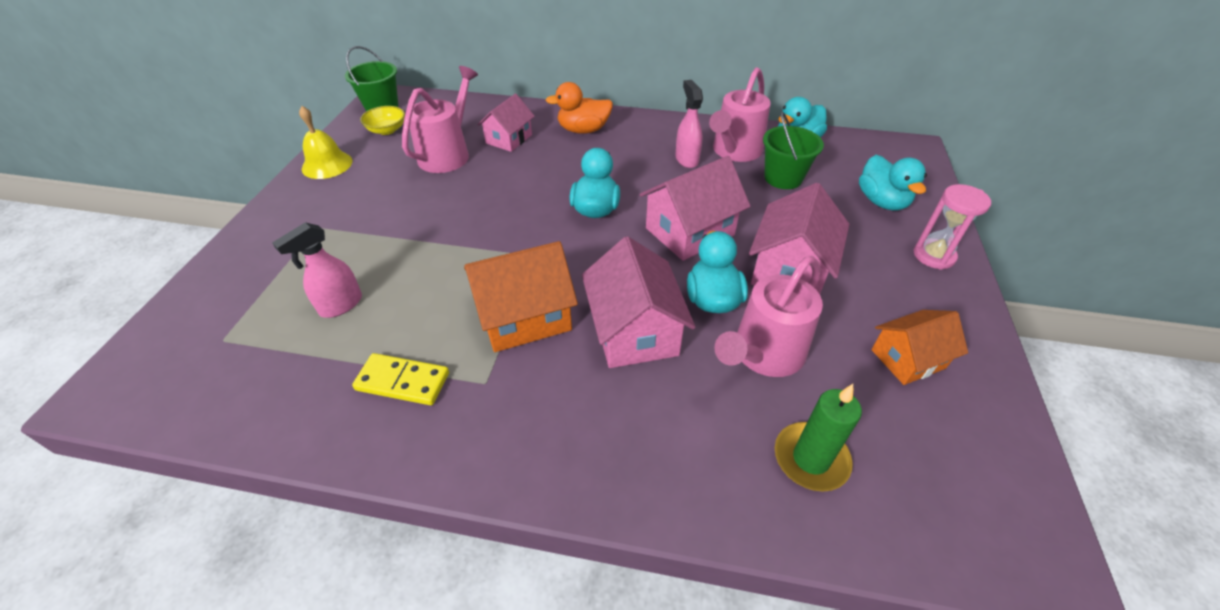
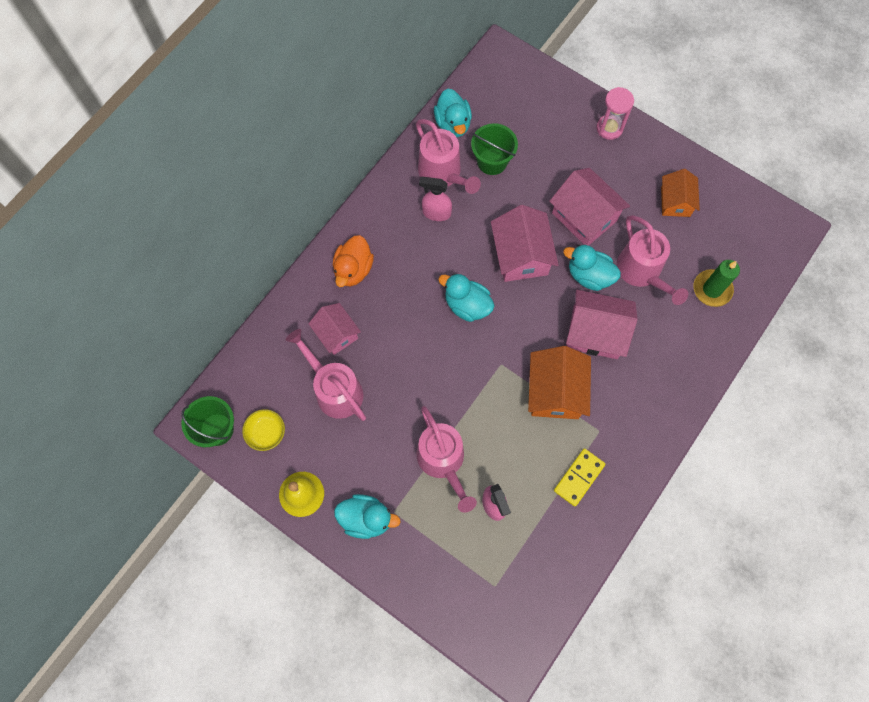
camera: 65 degrees left, 25 degrees up
(389, 246) = (443, 462): none -> pink watering can
(881, 201) = (547, 118): turquoise duck -> turquoise duck (366, 518)

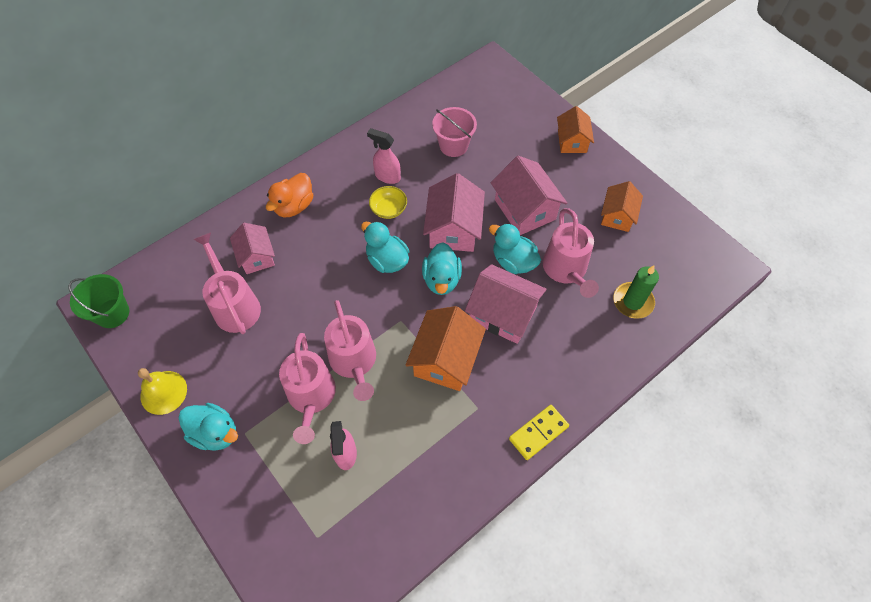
camera: 15 degrees right, 10 degrees down
(266, 433) = (155, 328): yellow bowl -> yellow bowl (388, 209)
(443, 174) = (405, 146): pink watering can -> pink watering can (354, 362)
(453, 124) = (429, 109): turquoise duck -> turquoise duck (441, 279)
(492, 161) = (453, 145): green bucket -> pink bucket
(579, 477) = (442, 449): yellow domino -> yellow domino (538, 432)
(609, 128) = (572, 141): pink hourglass -> orange house

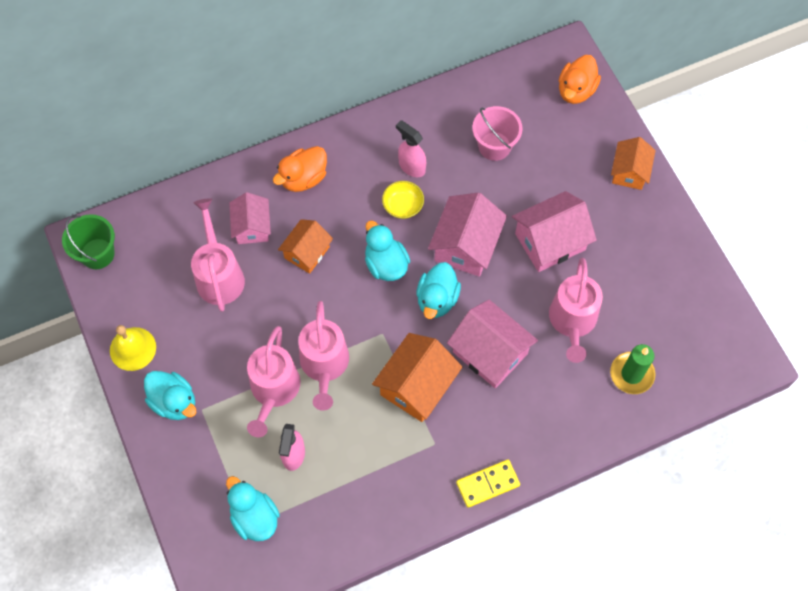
camera: 15 degrees right, 5 degrees up
(507, 90) = (576, 90): none -> orange duck
(513, 261) = (519, 298): turquoise duck -> turquoise duck (254, 517)
(525, 209) = (550, 241): pink house -> pink house turned 75 degrees clockwise
(617, 216) = (649, 273): orange house -> orange house (307, 252)

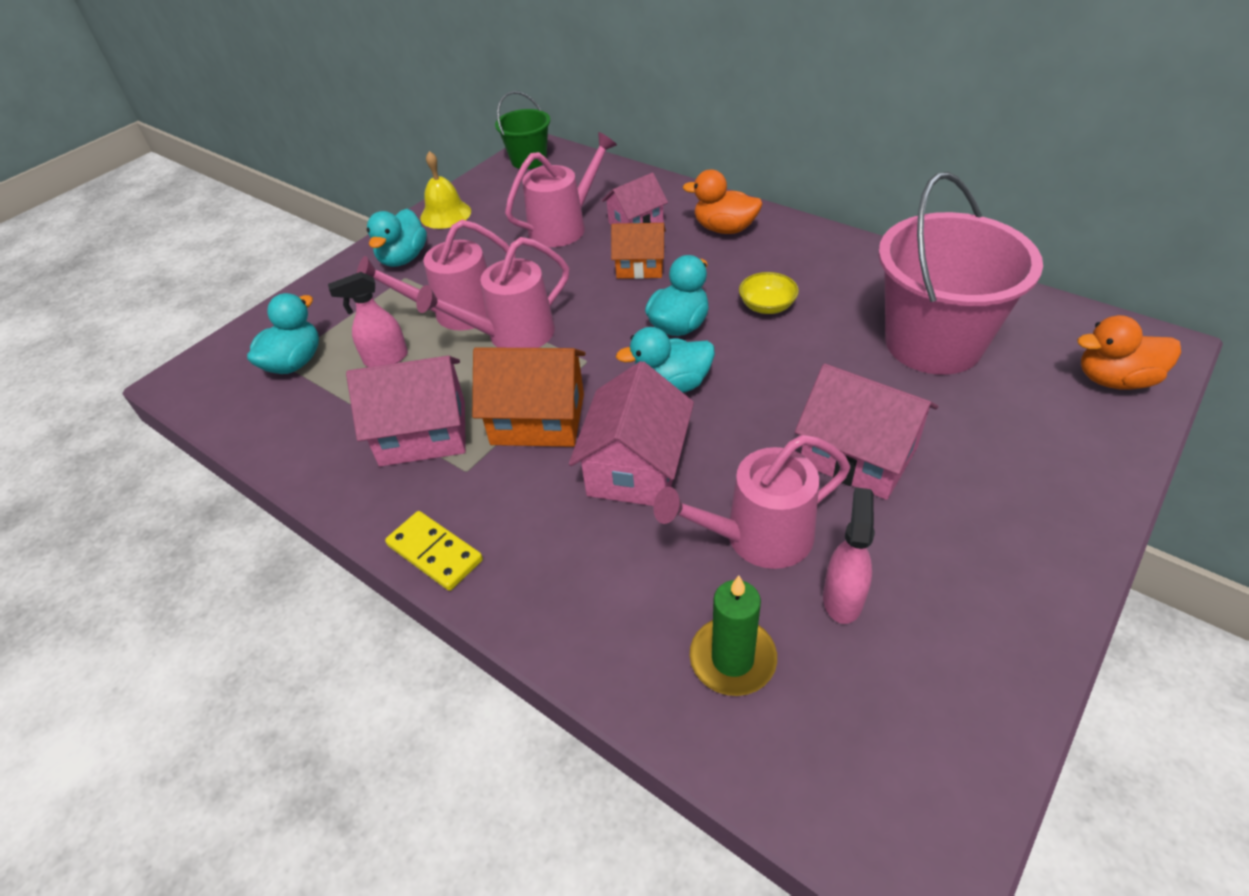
camera: 65 degrees right, 20 degrees down
(411, 166) = (824, 291): pink spray bottle -> pink spray bottle (843, 598)
(466, 245) = (768, 378): pink house -> pink house (423, 433)
(494, 146) = (933, 343): pink bucket -> pink bucket, size x1.89
(629, 172) = (1069, 494): orange house -> none

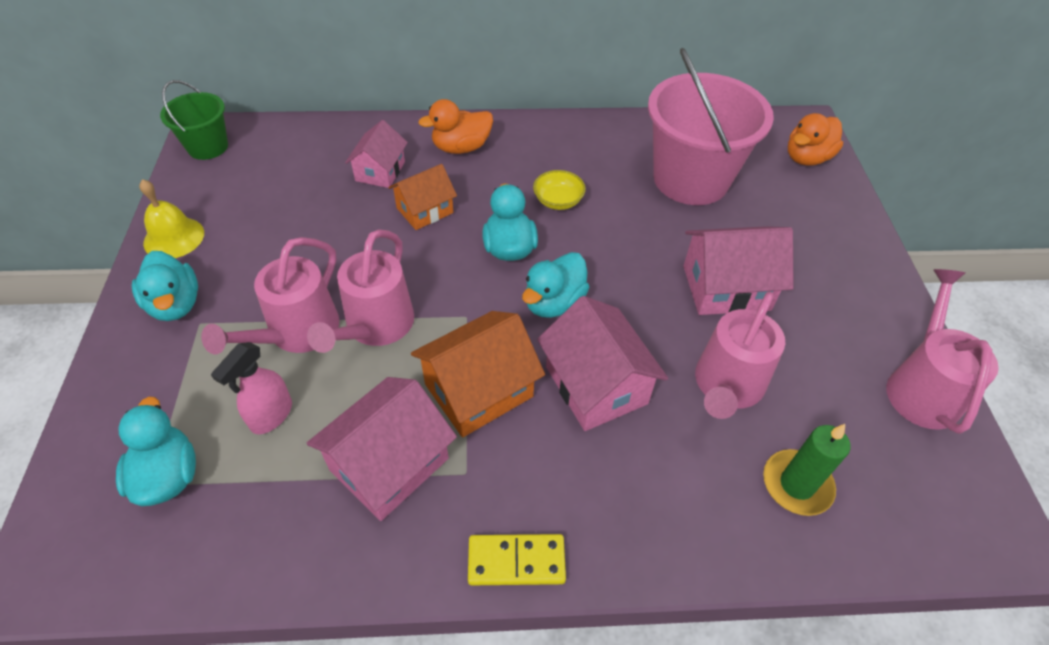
camera: 45 degrees left, 5 degrees up
(564, 226) = (316, 201): pink watering can -> pink watering can (921, 386)
(843, 598) = (812, 395): pink spray bottle -> none

